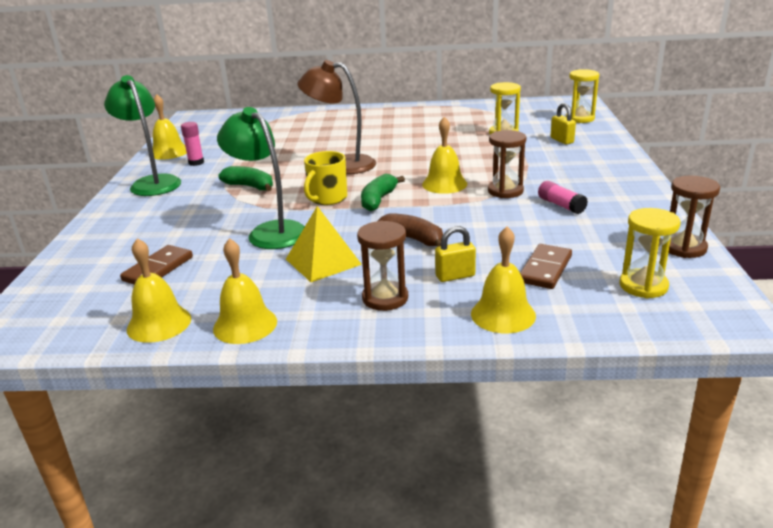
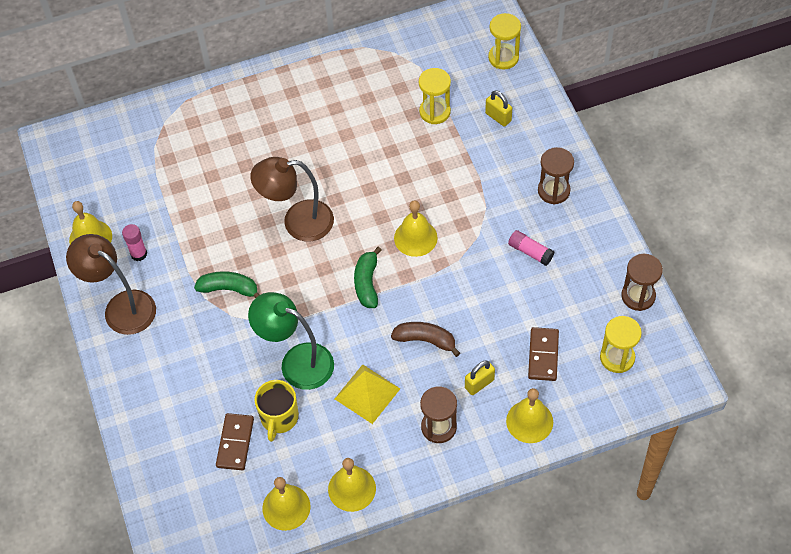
camera: 20 degrees left, 30 degrees up
(152, 183) = (121, 306): green lamp -> brown lamp
(327, 198) = (318, 292): yellow mug -> yellow mug (279, 418)
(505, 191) = (475, 238): brown hourglass -> brown hourglass (553, 191)

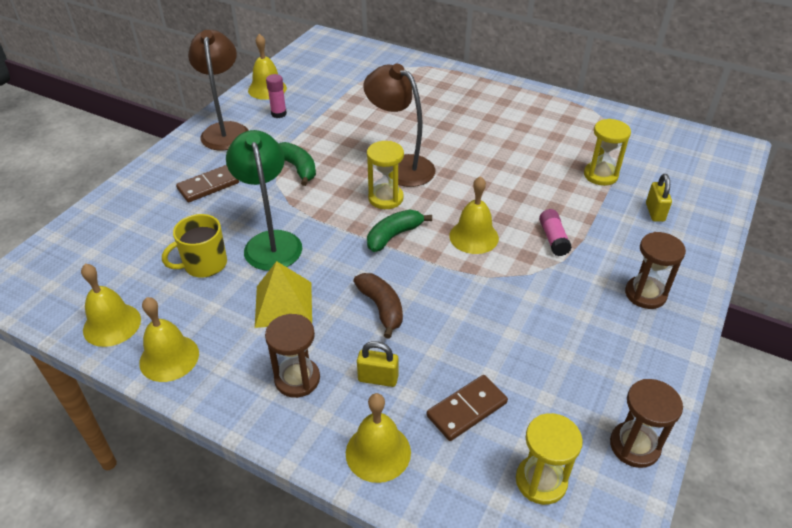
camera: 45 degrees right, 15 degrees down
(235, 443) = (155, 254): brown domino -> brown domino (208, 186)
(503, 57) = (709, 180): yellow hourglass -> yellow hourglass (385, 198)
(530, 252) = (562, 320): pink glue stick -> pink glue stick (553, 239)

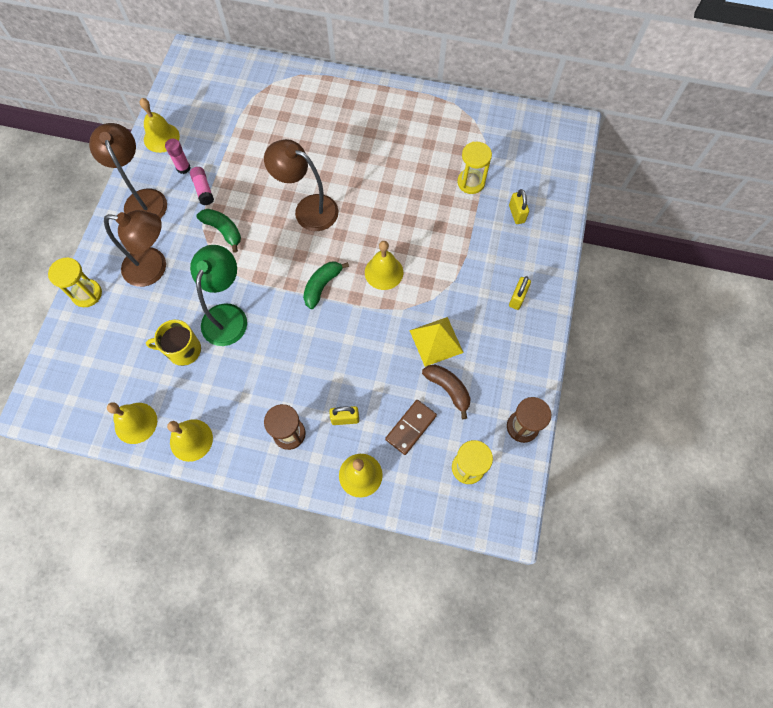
camera: 15 degrees left, 25 degrees up
(204, 264) = (183, 350): yellow mug -> yellow mug turned 45 degrees clockwise
(208, 186) = (154, 268): brown domino -> brown lamp
(271, 242) = (227, 315): green lamp -> green lamp turned 45 degrees clockwise
(283, 304) = (258, 372): yellow pyramid -> yellow pyramid (436, 341)
(381, 308) = (331, 357): brown banana -> brown banana (448, 389)
(385, 198) = (305, 247): yellow hourglass -> yellow hourglass (87, 294)
(553, 239) = (444, 260): pink glue stick -> pink glue stick (203, 189)
(645, 294) = (517, 298): brown hourglass -> yellow padlock

